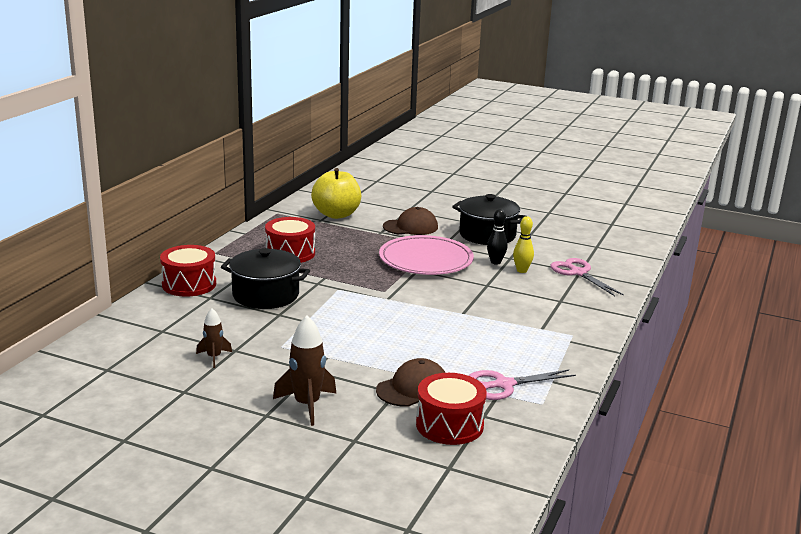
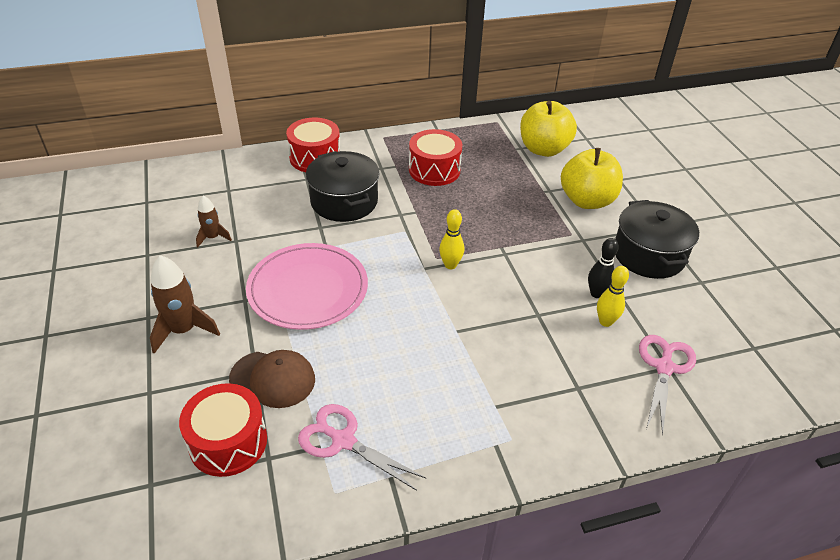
camera: 50 degrees right, 20 degrees up
(399, 289) = (450, 265): none -> yellow bowling pin
(410, 227) = (587, 200): brown cap -> yellow apple
(426, 260) = (533, 247): pink plate -> pink plate (308, 289)

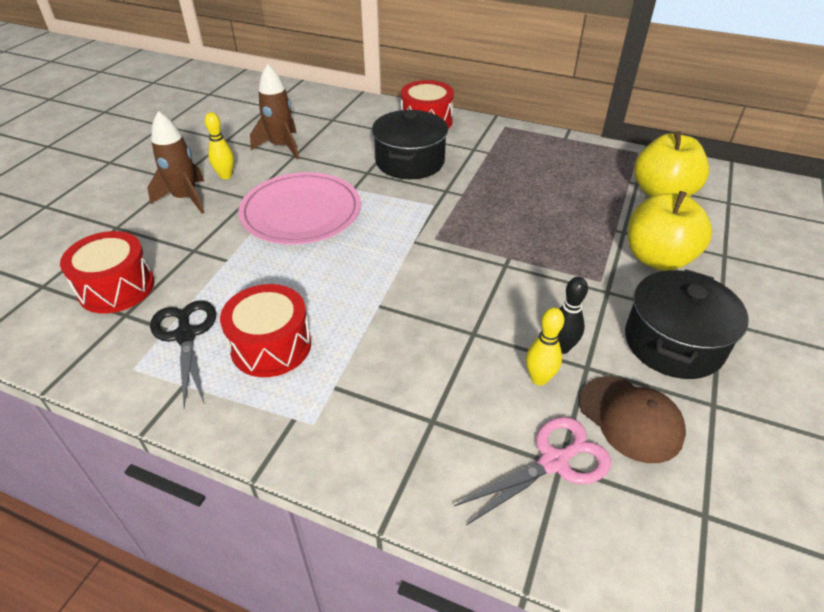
camera: 40 degrees right, 0 degrees up
(213, 237) = (281, 147): brown rocket -> brown rocket, size x1.68
(273, 379) = (197, 262): brown cap -> brown cap (630, 418)
(343, 441) = (186, 335): pink scissors -> black scissors
(434, 170) = (521, 168): red drum -> red drum (271, 346)
(450, 265) = (440, 250): yellow bowling pin -> yellow bowling pin (226, 176)

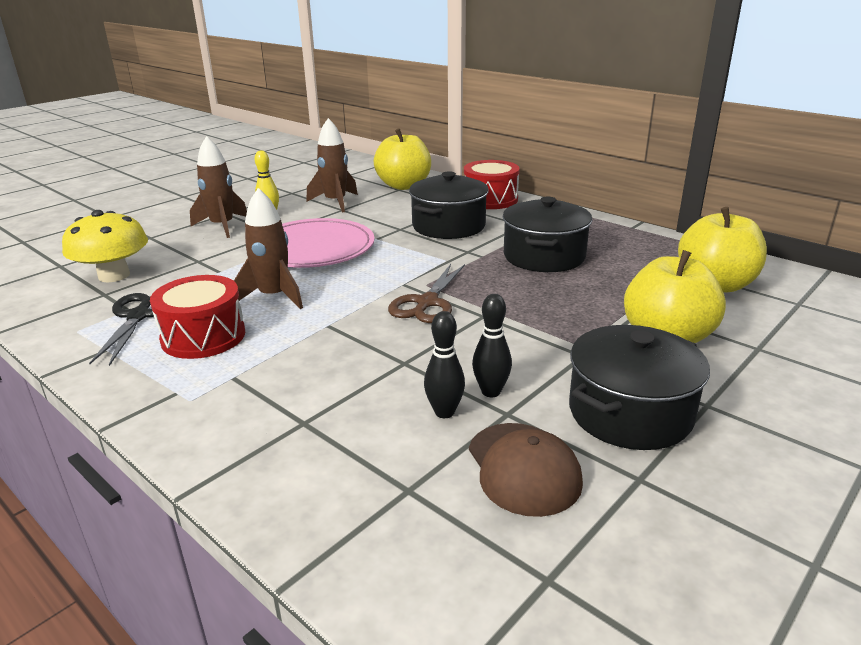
camera: 20 degrees right, 15 degrees down
(116, 287) = (114, 275): red drum -> yellow mushroom
(305, 282) = (274, 297): none -> brown rocket
(334, 114) = (404, 186): none -> yellow apple
(449, 260) = (427, 303): none -> brown scissors
(514, 185) = (544, 256): none -> black pot
(539, 378) = (444, 412): yellow bowling pin -> black bowling pin
(554, 462) = (403, 485): pink scissors -> none

